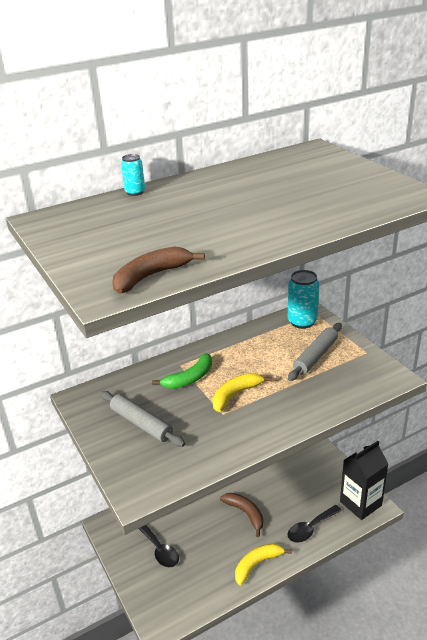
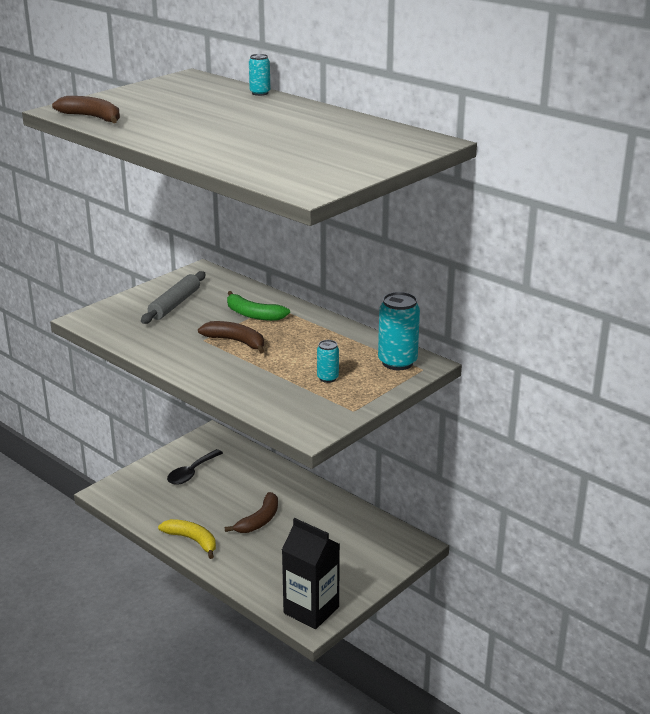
camera: 70 degrees right, 5 degrees down
(235, 395) = (236, 341): yellow banana -> brown banana
(310, 528) = (255, 572): black spoon -> none
(315, 356) = (327, 378): grey rolling pin -> turquoise can

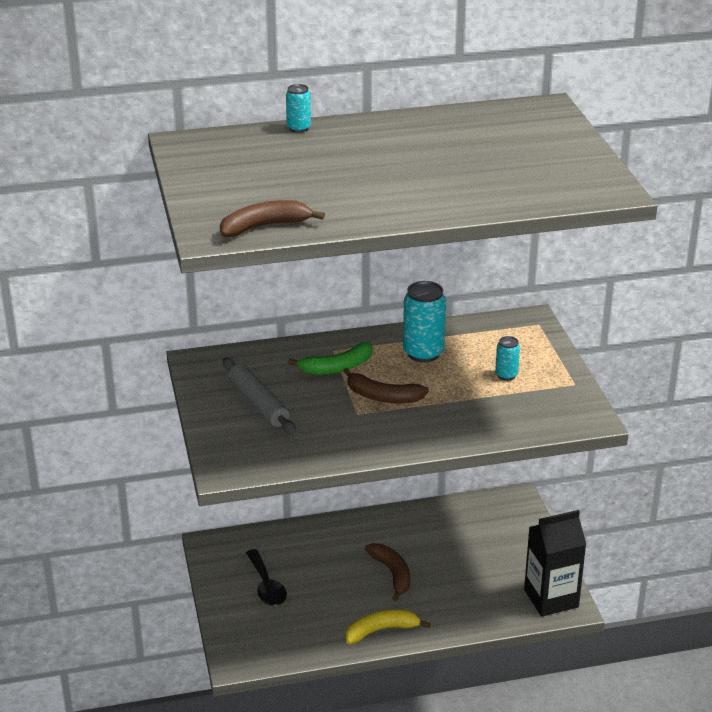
camera: 55 degrees left, 5 degrees up
(236, 341) = (383, 396): brown banana -> brown banana turned 135 degrees counterclockwise
(397, 362) = (515, 331): turquoise can -> turquoise can (423, 353)

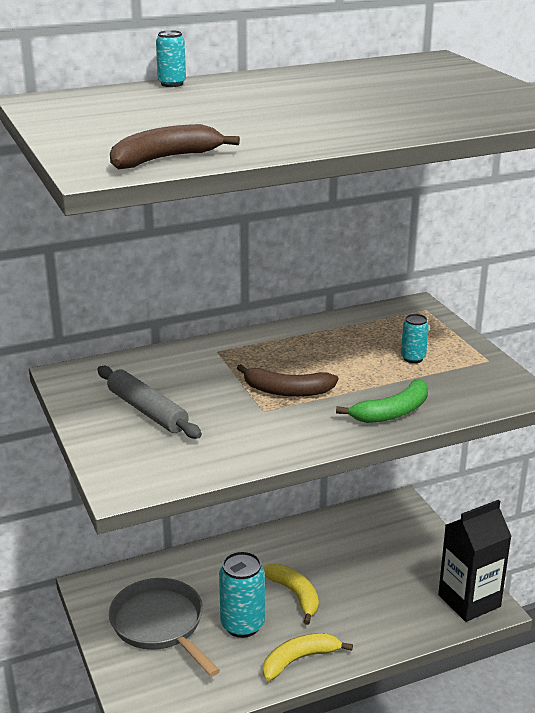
camera: 10 degrees left, 5 degrees down
(266, 586) = (160, 625): black spoon -> grey pan
(337, 367) = (227, 367): green banana -> green banana (392, 412)
(392, 574) = (295, 595): brown banana -> yellow banana
(423, 353) = (316, 345): turquoise can -> turquoise can (242, 625)

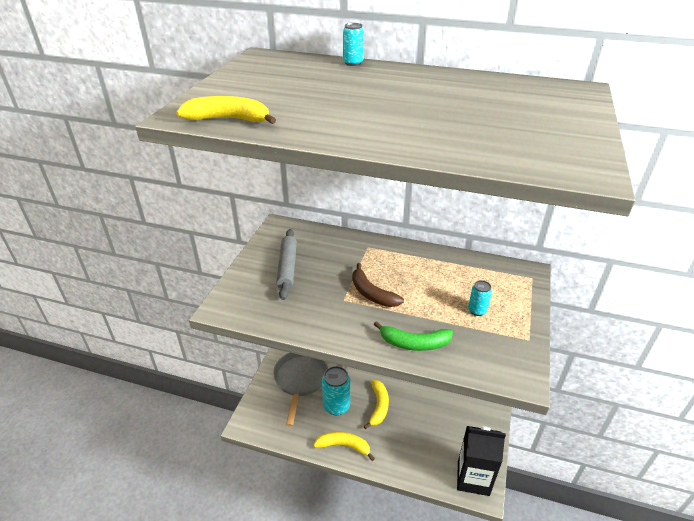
camera: 40 degrees right, 10 degrees up
(164, 159) = (229, 119): brown banana -> yellow banana

